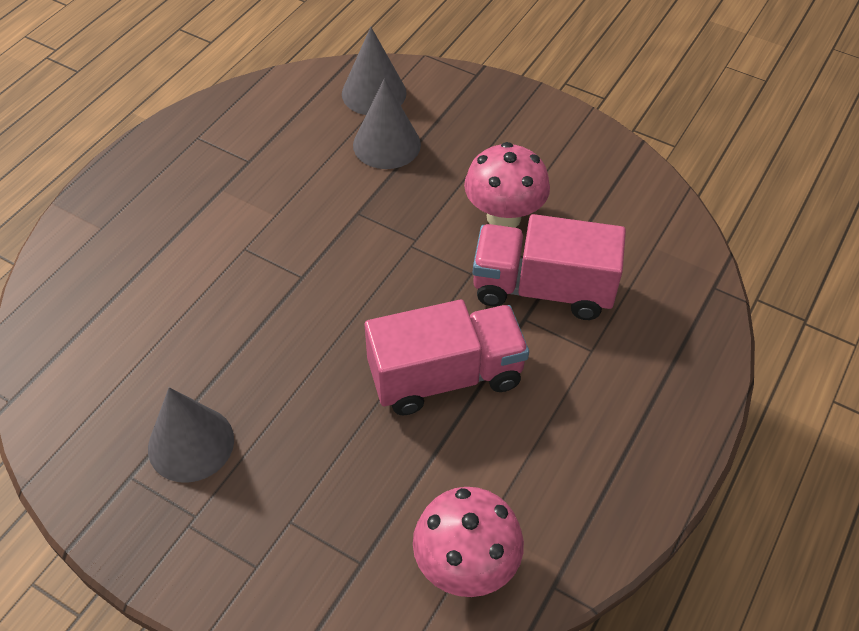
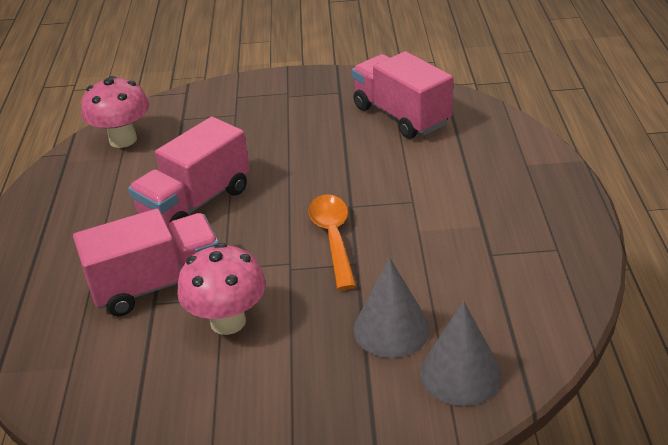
camera: 150 degrees right, 15 degrees down
(118, 375) = (401, 116): none -> pink truck
(191, 443) = (322, 113): grey cone -> none
(352, 248) = (333, 238): none -> orange spoon

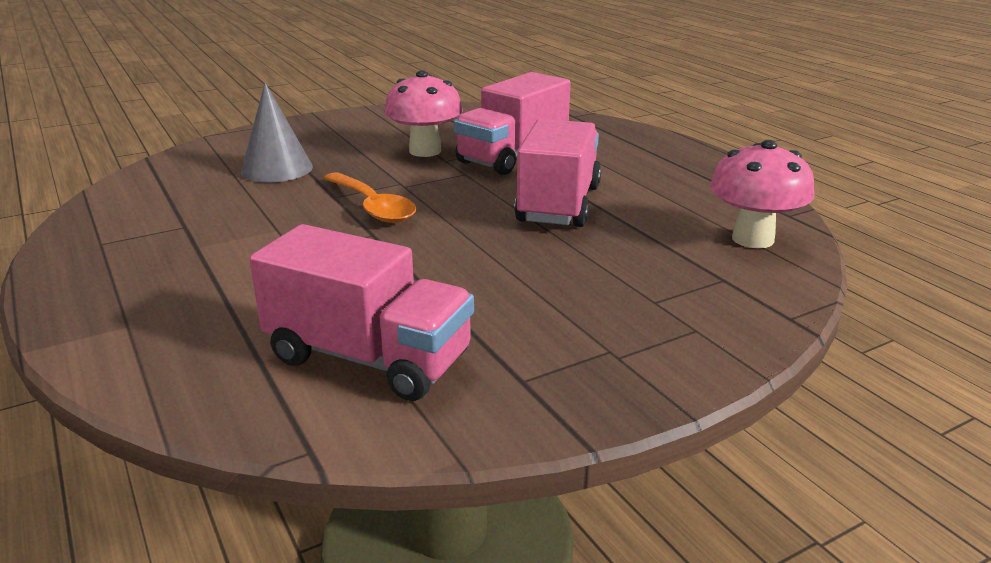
camera: 150 degrees right, 10 degrees down
(460, 374) = (208, 160): grey cone -> none

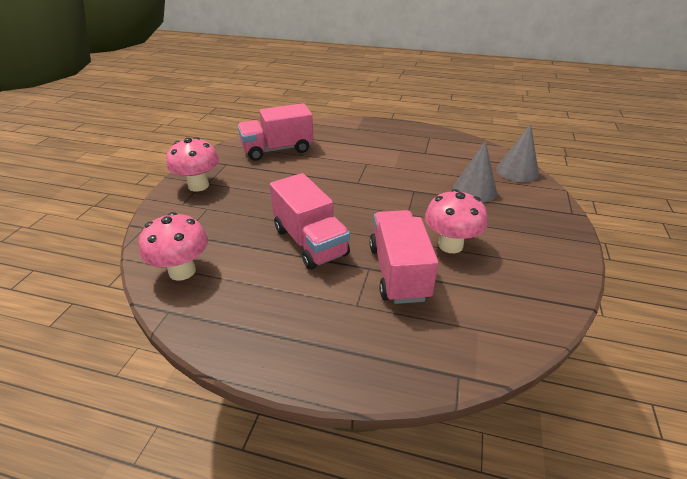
camera: 135 degrees right, 10 degrees up
(179, 162) = (517, 171): none -> grey cone
(372, 207) = (386, 193): orange spoon -> none
(634, 352) = (198, 186): none -> pink mushroom

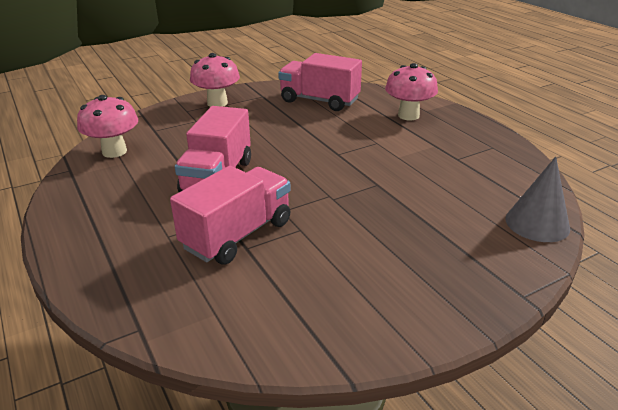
camera: 45 degrees right, 5 degrees down
(450, 245) = (320, 243): pink mushroom -> pink mushroom (408, 115)
(474, 190) = (442, 214): grey cone -> none

